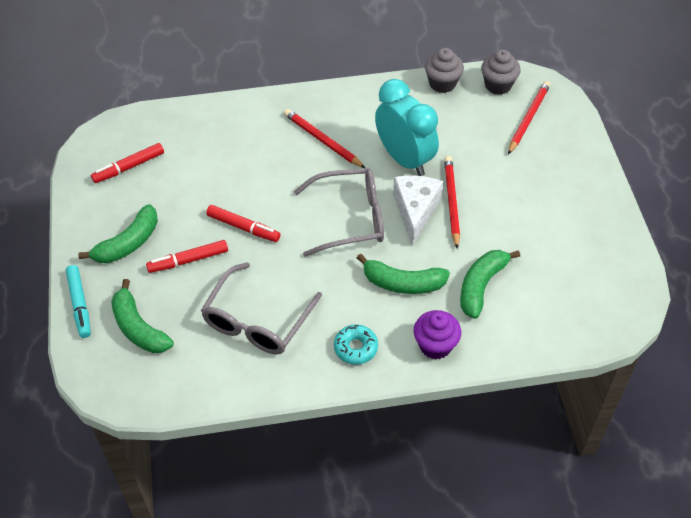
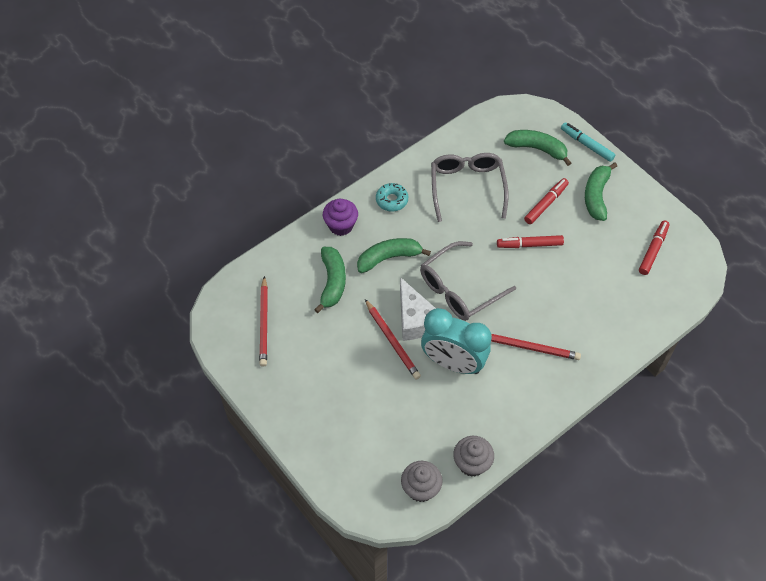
camera: 150 degrees right, 5 degrees up
(528, 119) = (373, 461): red pencil -> red pencil (264, 323)

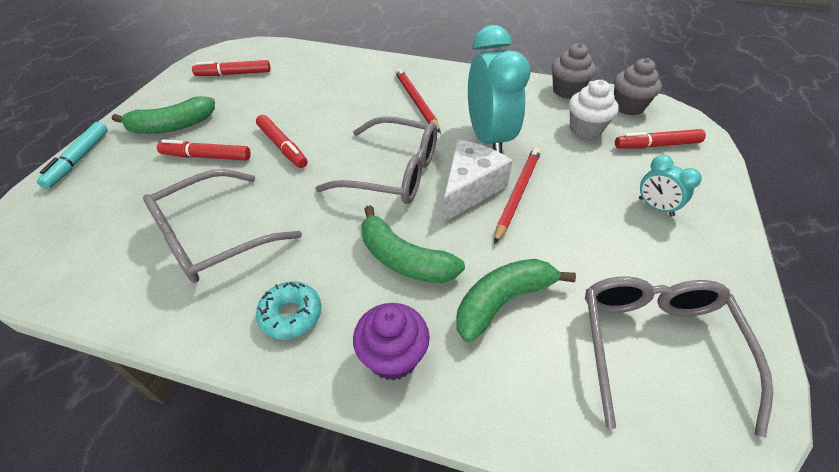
camera: 125 degrees left, 10 degrees down
(264, 323) = (655, 346): red pencil -> grey glasses
(326, 404) = (655, 207): none -> turquoise clock
(369, 462) = (657, 145): none -> red marker
(418, 432) = (585, 129): none -> white cupcake
(537, 149) = (100, 199): green banana -> none

